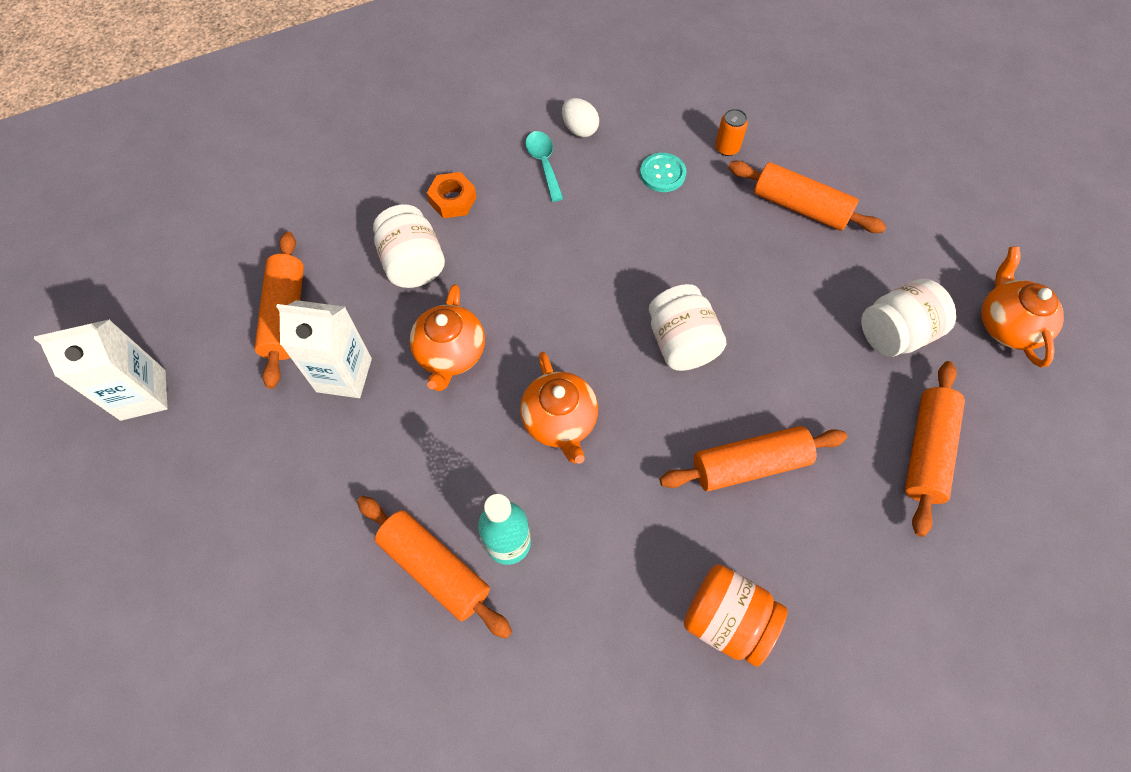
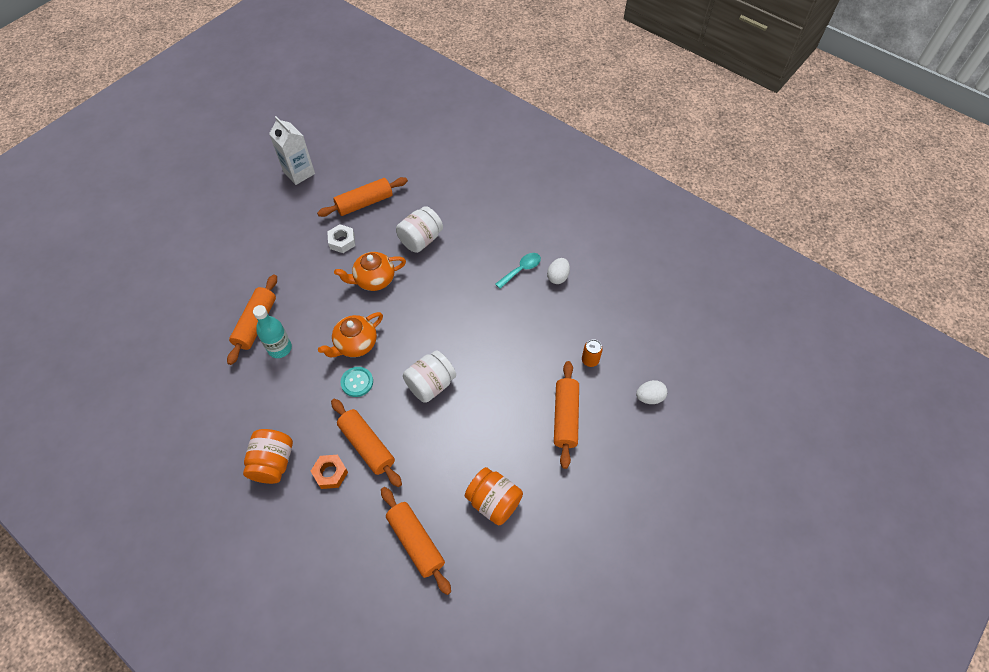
camera: 65 degrees right, 5 degrees down
(344, 375) = (342, 241): white carton -> white nut
(453, 200) = (471, 238): orange nut -> orange nut (330, 473)
(662, 174) = (548, 332): turquoise button -> turquoise button (357, 382)
(806, 113) = (649, 397): none -> white egg
(895, 333) = (493, 502): white jar -> orange jar
(926, 451) = (415, 542): orange rolling pin -> orange rolling pin turned 60 degrees clockwise
(1007, 325) = (535, 572): orange teapot -> none

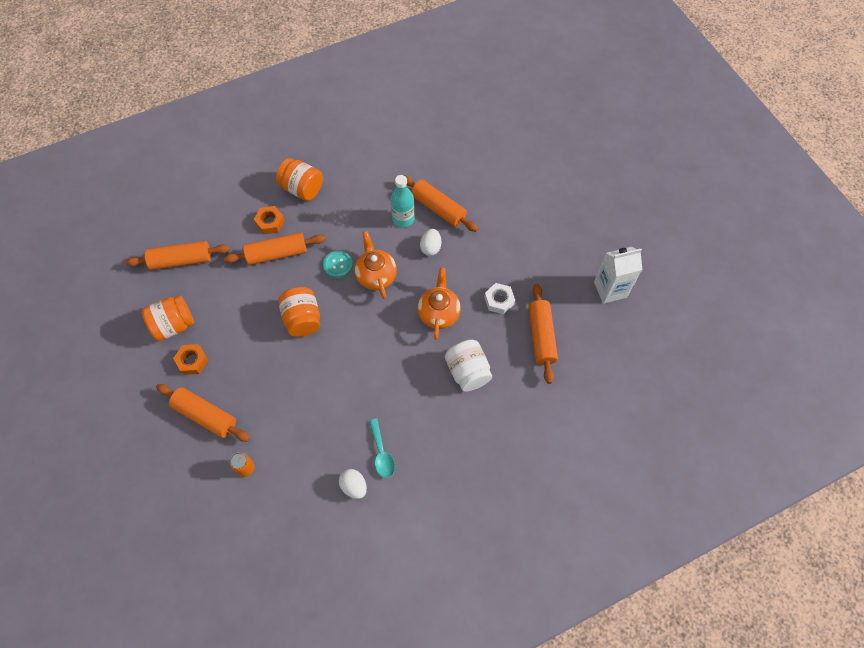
camera: 115 degrees right, 5 degrees up
(430, 384) = (302, 319): white jar -> orange jar
(521, 460) = (192, 361): none -> orange nut
(649, 397) = (176, 503): white egg -> white egg (430, 248)

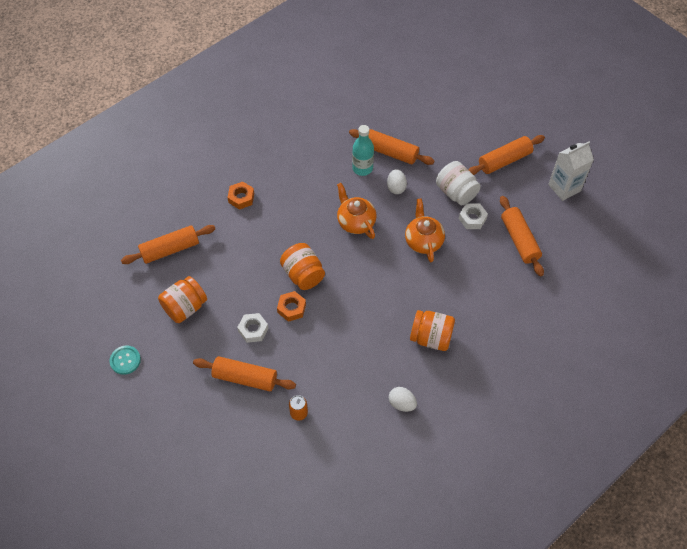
camera: 15 degrees left, 5 degrees down
(192, 361) = (215, 334): orange nut -> orange nut (291, 308)
(232, 366) = (253, 330): none -> white nut
(277, 254) = (258, 224): orange rolling pin -> orange rolling pin (504, 160)
(302, 189) = (260, 162): orange jar -> orange jar (431, 337)
(338, 265) = (318, 220): turquoise button -> turquoise button (125, 360)
(382, 453) = (416, 370): turquoise spoon -> none
(467, 372) = (466, 284): white jar -> white jar (456, 192)

